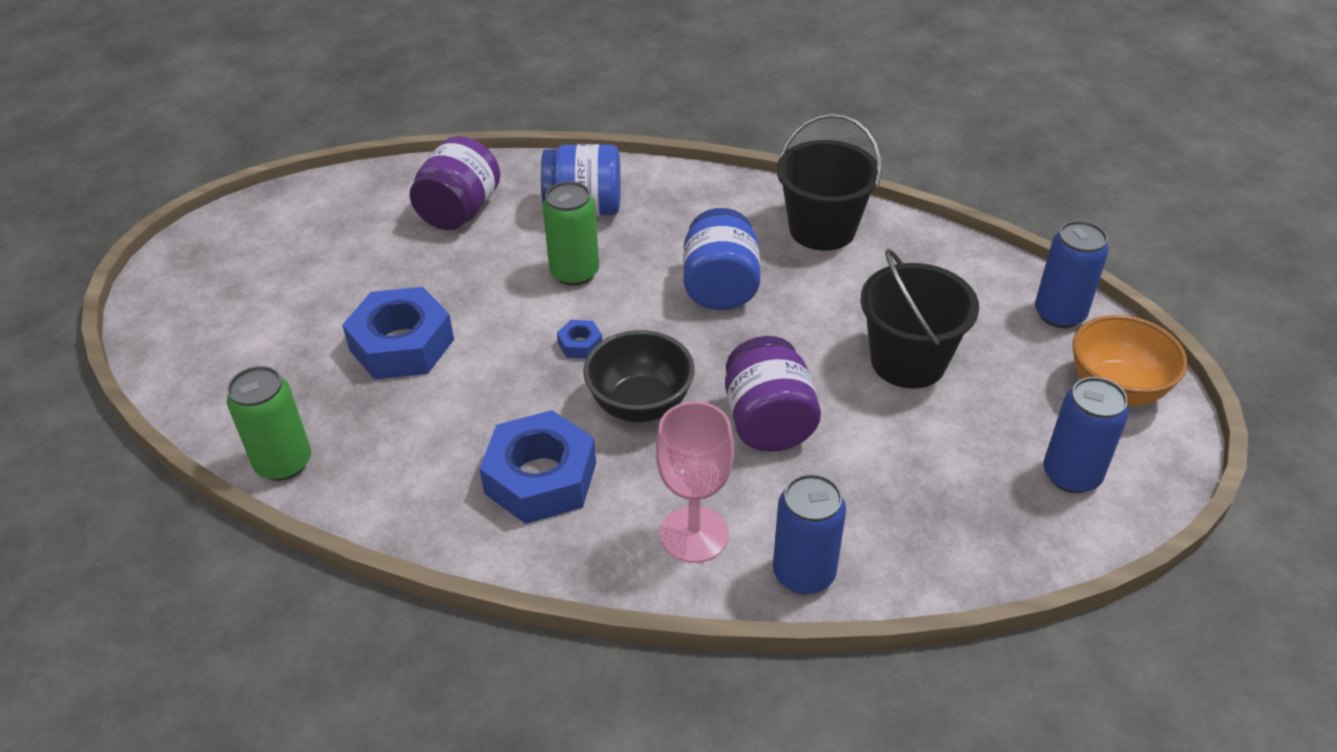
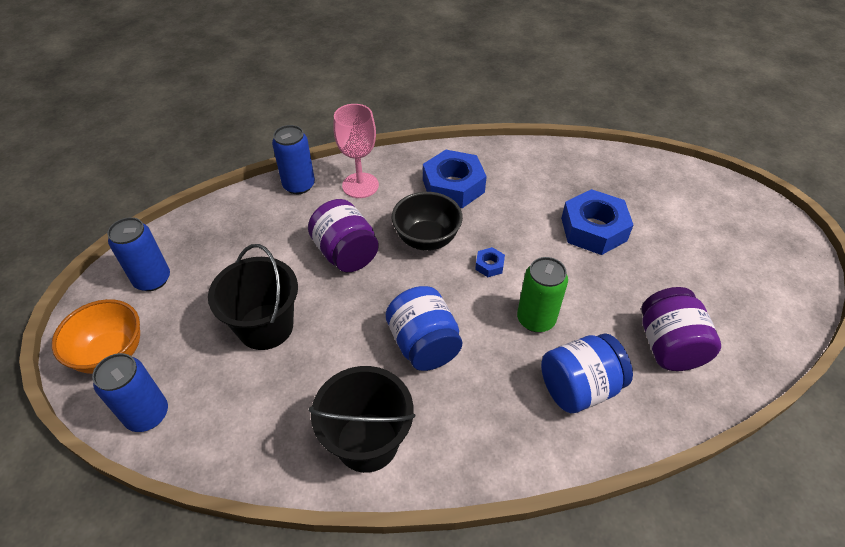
camera: 155 degrees right, 5 degrees up
(283, 463) = (583, 155): green can -> none

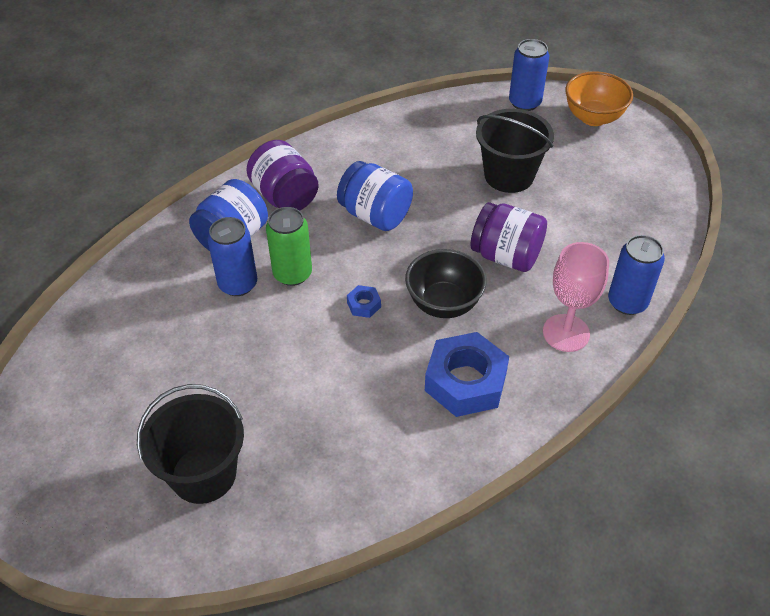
camera: 150 degrees right, 0 degrees up
(152, 279) = (636, 167): blue can -> blue can (238, 284)
(367, 442) = (369, 146): black bucket -> black bucket (203, 474)
(593, 229) = (274, 398): blue nut -> none
(668, 346) = (162, 302): purple jar -> purple jar (285, 196)

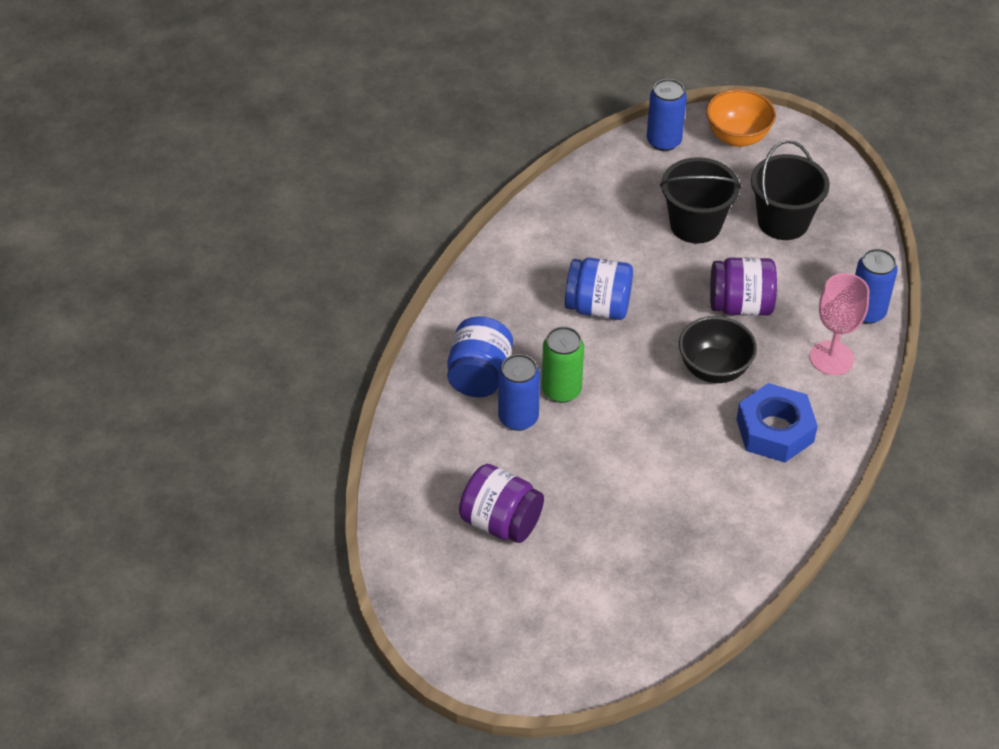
camera: 25 degrees left, 0 degrees up
(203, 474) = (611, 587): black bucket -> black bucket (783, 221)
(285, 196) = (500, 317): purple jar -> purple jar (501, 522)
(364, 305) = (645, 395): blue nut -> none

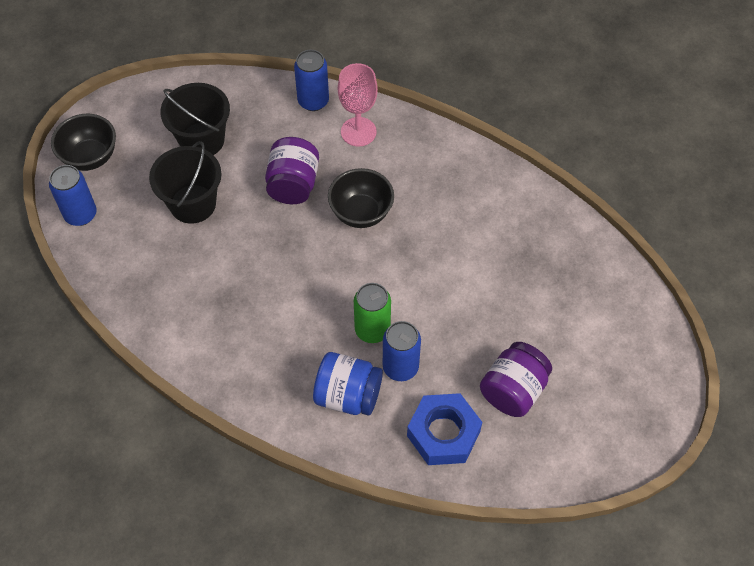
camera: 85 degrees left, 10 degrees up
(598, 307) = (279, 291): blue jar -> none
(737, 137) = (90, 157): orange bowl -> black bowl
(775, 430) = (429, 181): blue nut -> blue nut (443, 433)

